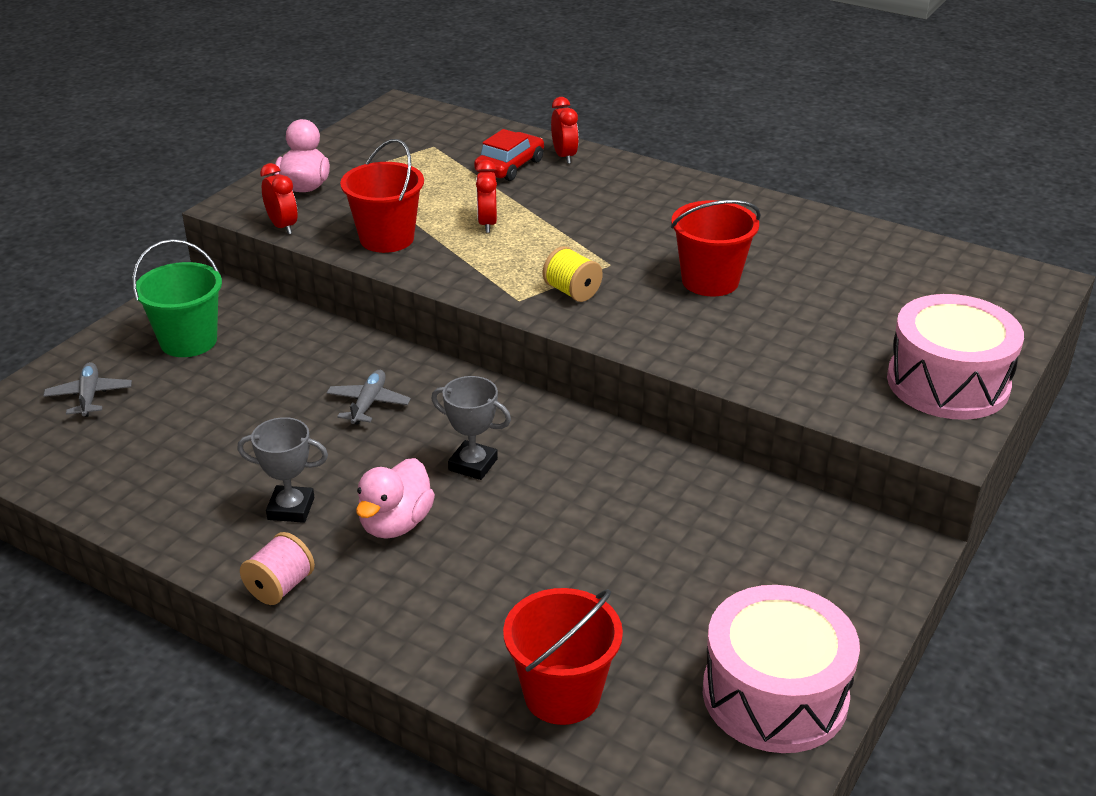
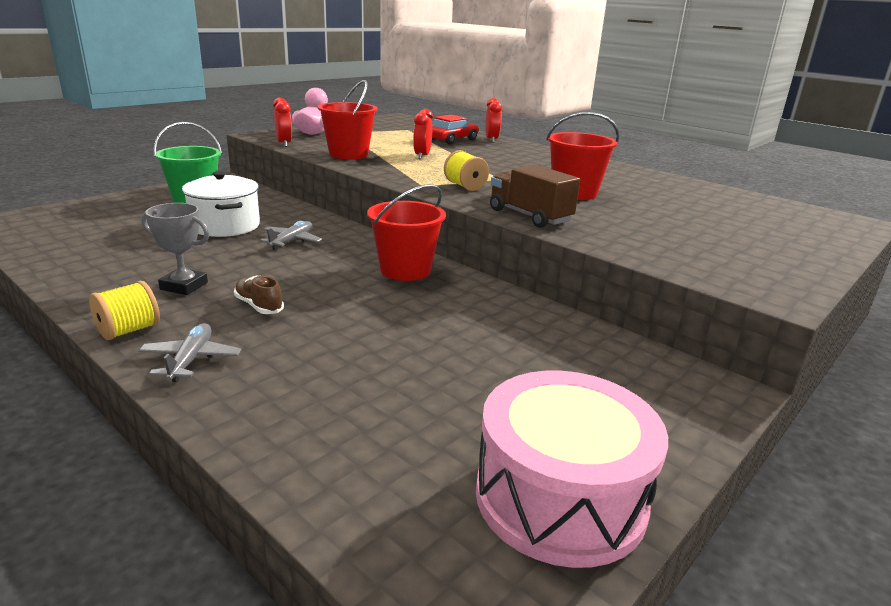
camera: 10 degrees right, 10 degrees down
(89, 396) = (103, 214): grey plane -> grey plane (191, 360)
(266, 389) = (225, 226): none -> white pot
(280, 587) = (129, 330): pink spool -> yellow spool
(396, 524) = (259, 306): pink duck -> brown shoe
(473, 464) = (347, 281): grey trophy -> none
(562, 694) = (324, 455): red bucket -> red bucket (405, 270)
(670, 345) = (529, 216): none -> brown truck
(947, 383) = (774, 262): pink drum -> none

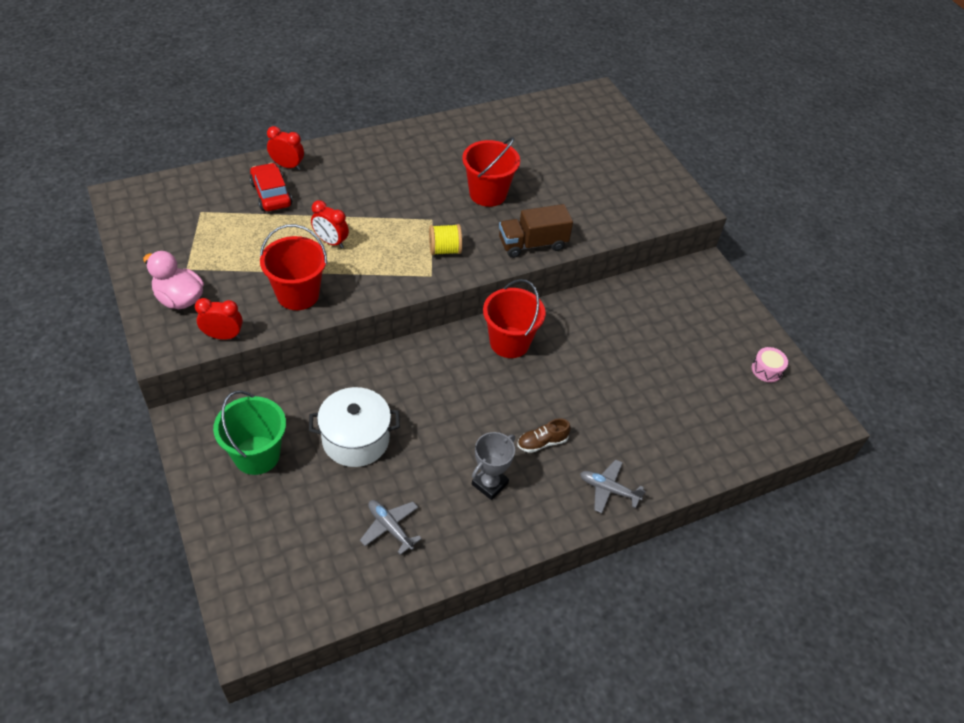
camera: 70 degrees left, 25 degrees up
(129, 330) = (556, 521): yellow spool -> none
(292, 241) = (418, 398): grey plane -> grey plane (390, 527)
(560, 497) = (766, 370): pink drum -> pink drum, size x0.41

